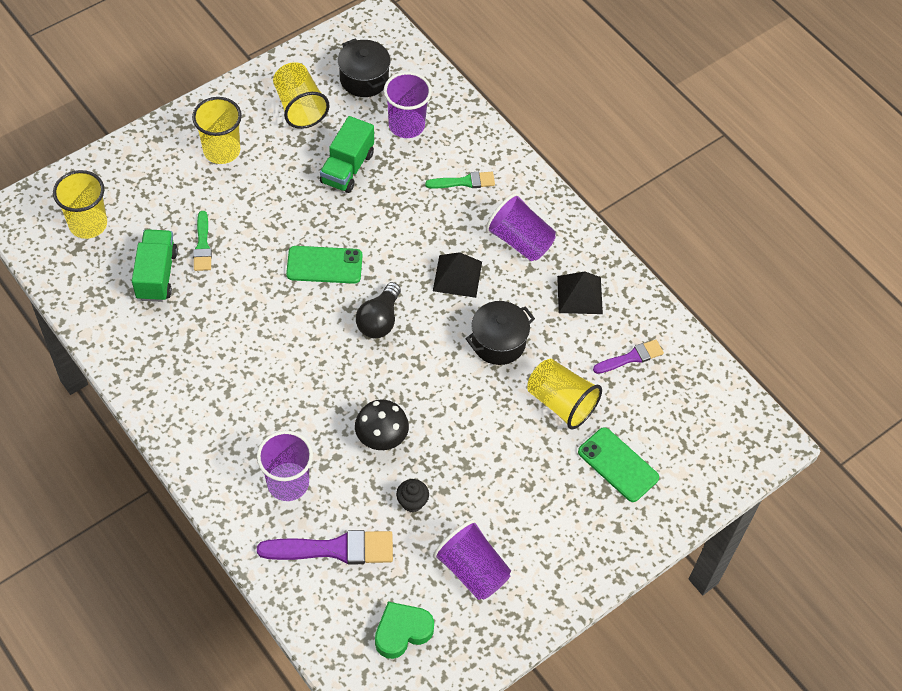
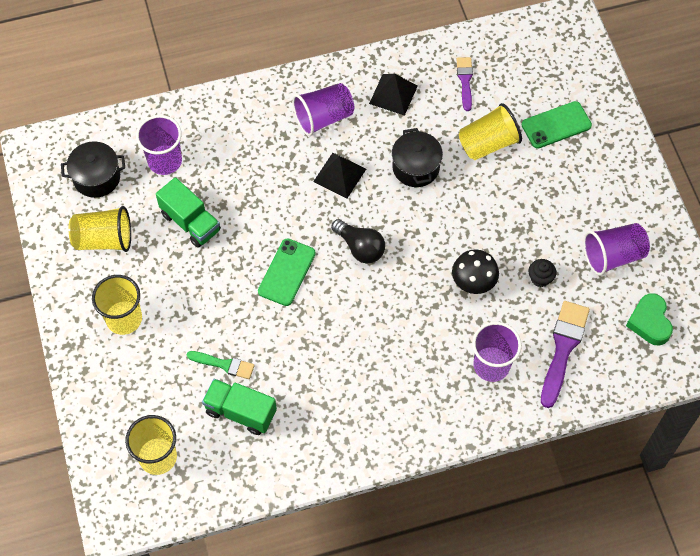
camera: 65 degrees left, 5 degrees up
(464, 182) = (245, 137): green brush -> none

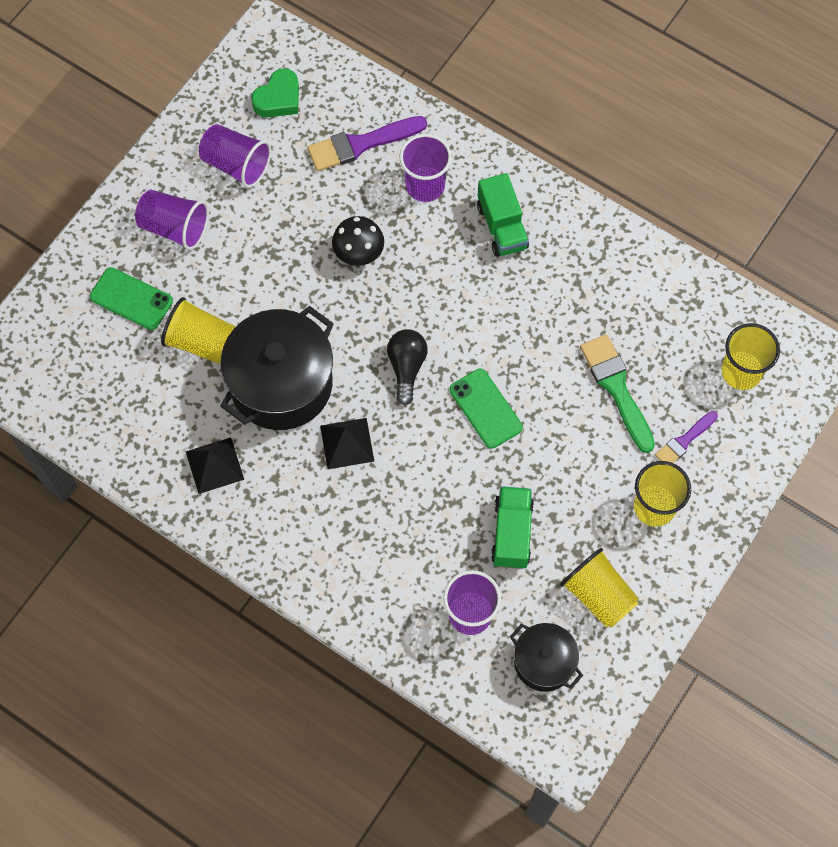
camera: 130 degrees left, 5 degrees up
(224, 364) = (616, 388): green brush -> green brush, size x1.69
(240, 412) = (644, 341): green truck -> green truck (502, 227)
(287, 272) = (485, 408): green phone -> green phone turned 75 degrees clockwise
(323, 118) = (295, 508): purple cup -> purple cup (174, 228)
(415, 167) = (281, 384): black pot -> black pot, size x1.81
(465, 81) = (144, 412): purple brush -> purple brush (684, 441)
(540, 278) = (309, 204): black cupcake -> none

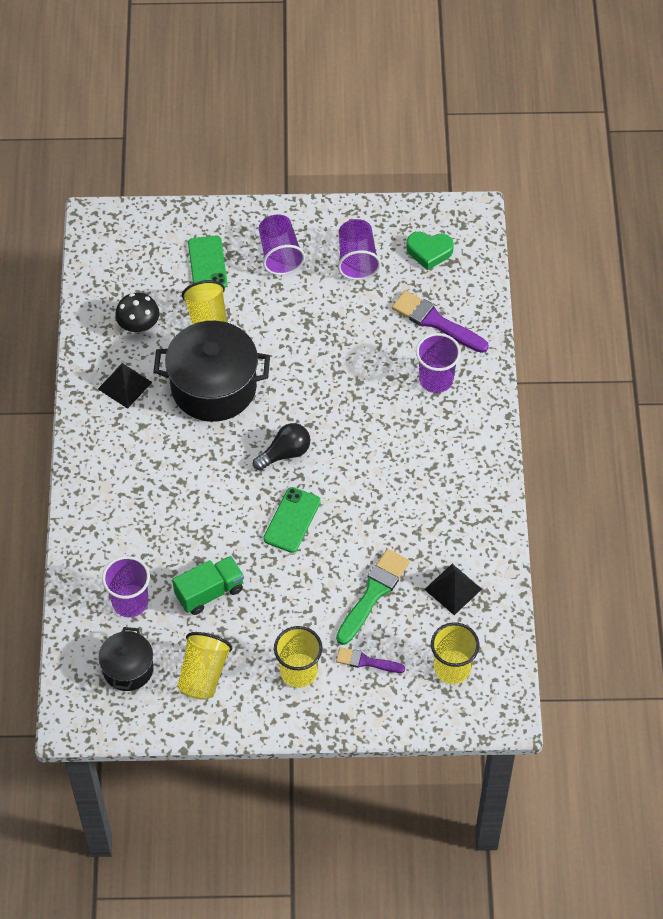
camera: 55 degrees right, 10 degrees down
(347, 443) = (200, 452): black pyramid -> black pyramid (453, 589)
(358, 253) = (349, 372): black mushroom -> black mushroom (139, 325)
(502, 227) = (443, 446): green truck -> none

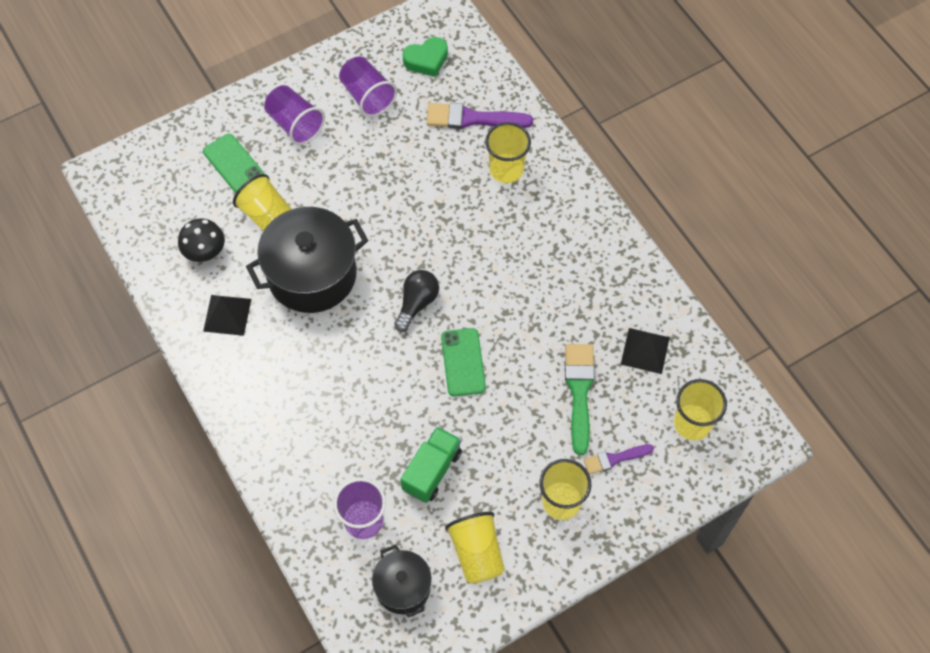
camera: 30 degrees left, 5 degrees up
(436, 379) = (506, 169): purple cup -> yellow cup

